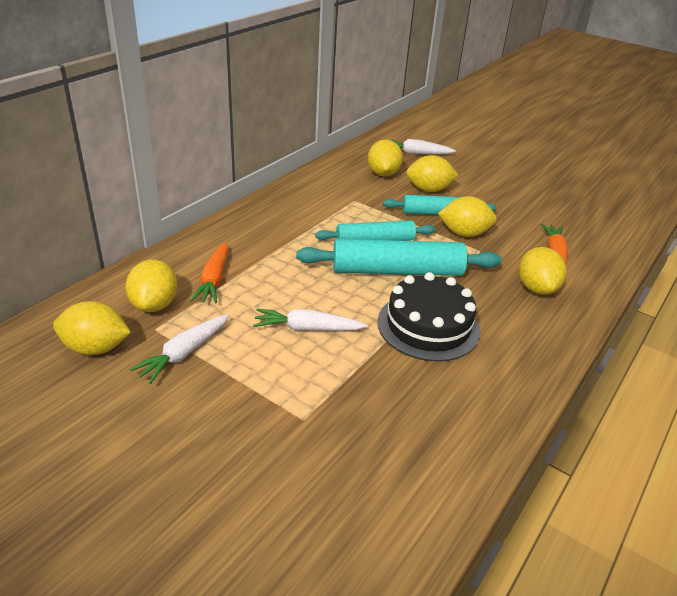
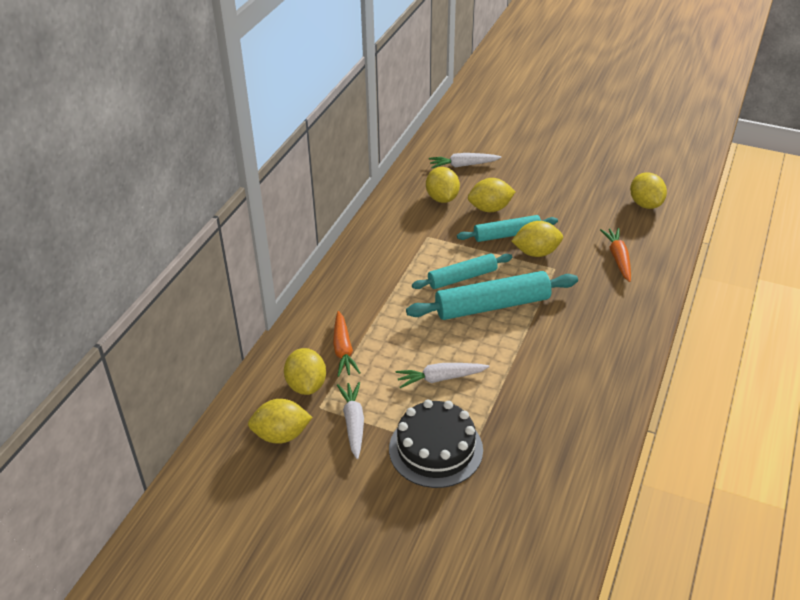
camera: 10 degrees left, 5 degrees up
(184, 353) = (353, 423): white carrot -> white carrot turned 150 degrees clockwise
(428, 326) = (535, 354): black cake -> black cake (435, 449)
(536, 288) = (611, 297): yellow lemon -> yellow lemon (645, 204)

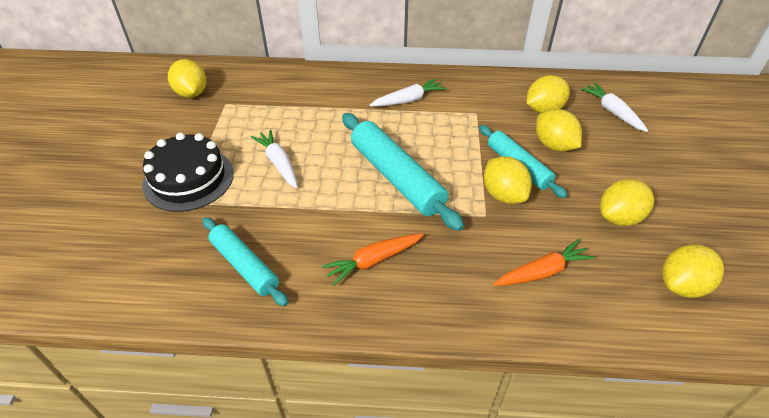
camera: 70 degrees right, 5 degrees up
(306, 385) = (248, 92): yellow lemon -> yellow lemon (619, 217)
(343, 350) = (296, 100): orange carrot -> orange carrot (373, 261)
(353, 423) = (211, 125): white carrot -> white carrot (408, 100)
(462, 277) = (428, 148): turquoise rolling pin -> turquoise rolling pin (245, 265)

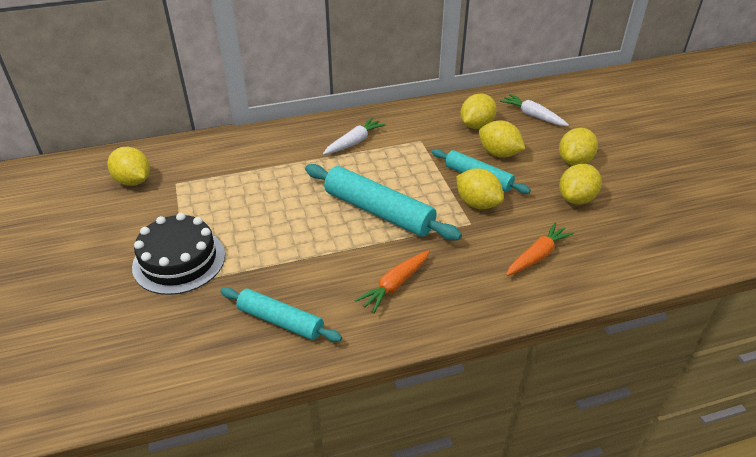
camera: 20 degrees left, 5 degrees down
(278, 163) = (262, 225): white carrot -> none
(682, 285) = (643, 237): yellow lemon -> yellow lemon (574, 161)

